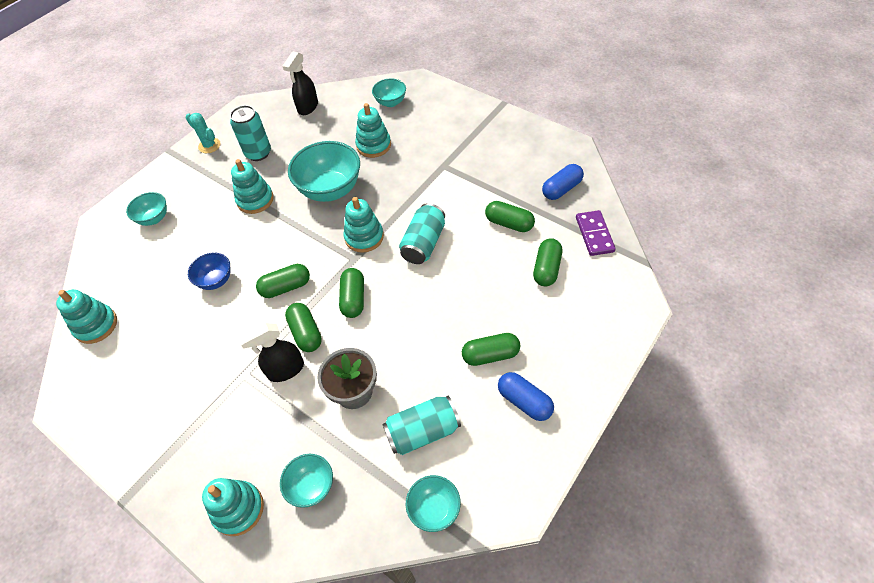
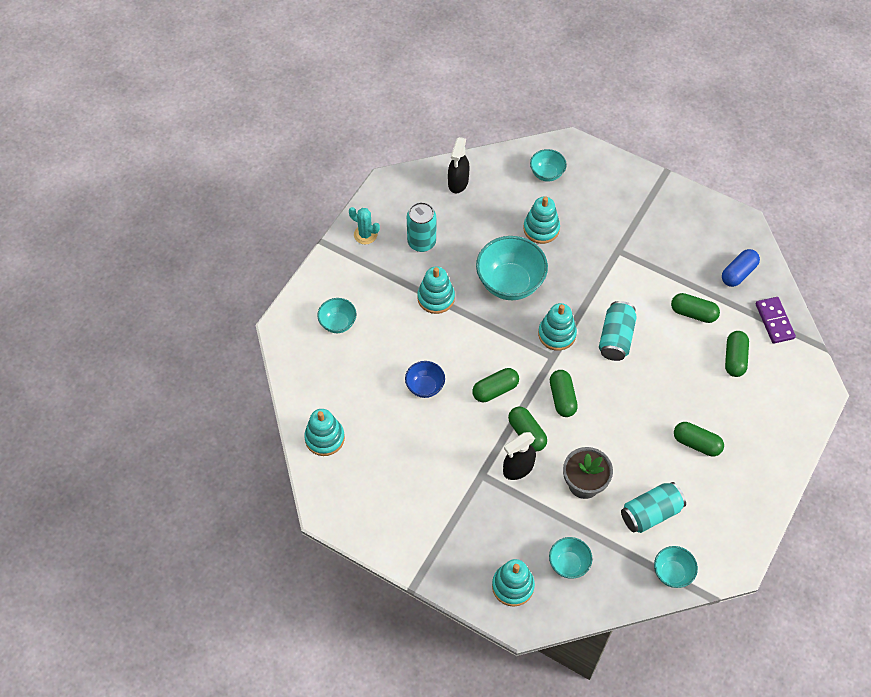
camera: 10 degrees left, 5 degrees up
(490, 355) = (696, 443): green capsule -> green capsule turned 45 degrees clockwise
(524, 401) = (731, 482): blue capsule -> none

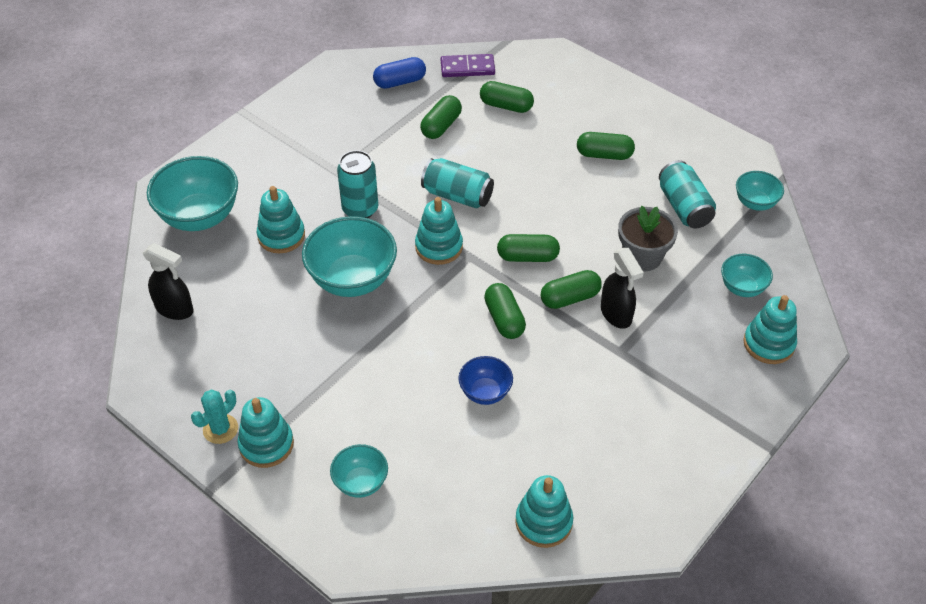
camera: 80 degrees left, 10 degrees down
(421, 242) = (257, 364): turquoise can -> turquoise can (360, 209)
(436, 298) = (351, 361): turquoise stacking toy -> turquoise stacking toy (266, 444)
(546, 174) = (200, 217): turquoise bowl -> turquoise bowl, size x1.85
(696, 443) = (604, 155): green capsule -> green capsule turned 60 degrees clockwise
(738, 273) = (400, 82): blue capsule -> blue capsule turned 75 degrees counterclockwise

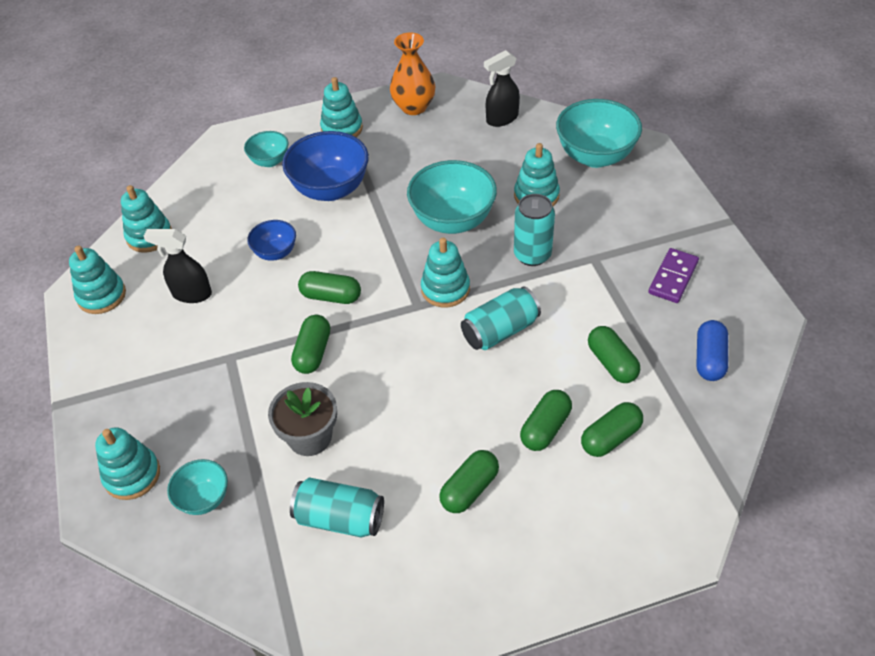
camera: 125 degrees right, 0 degrees up
(191, 396) = (414, 107): none -> orange vase
(220, 429) = (374, 112): turquoise cactus -> none
(370, 398) = (330, 189): none -> blue bowl
(467, 68) = (702, 433): purple domino -> purple domino (673, 277)
(527, 257) = (383, 346): green capsule -> green capsule (545, 428)
(616, 314) = (267, 376): black spray bottle -> black spray bottle (191, 294)
(644, 505) = (101, 296): none -> turquoise stacking toy
(755, 203) = (289, 597): turquoise bowl -> none

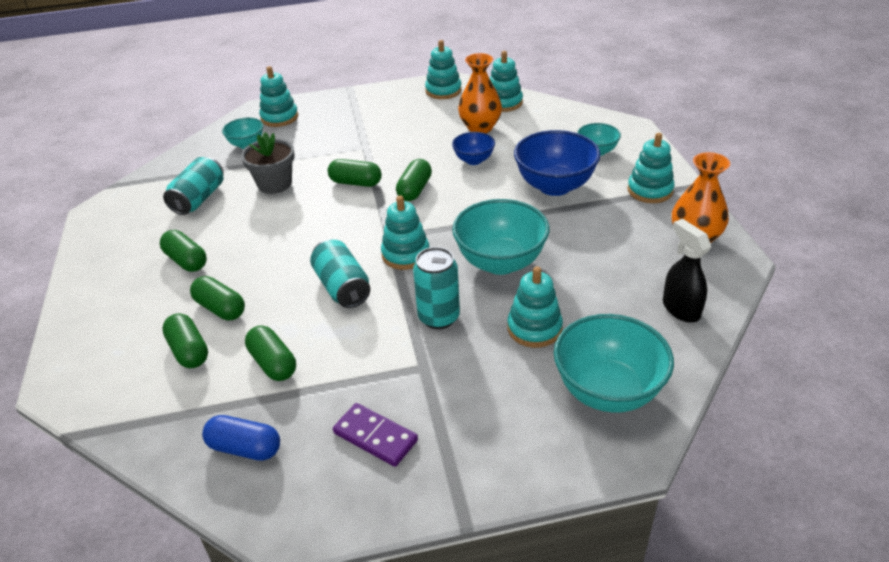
camera: 95 degrees right, 10 degrees down
(191, 294) = (435, 125): black spray bottle -> none
(205, 253) = (480, 128): none -> orange vase
(612, 363) = (273, 363): green capsule -> green capsule turned 75 degrees clockwise

